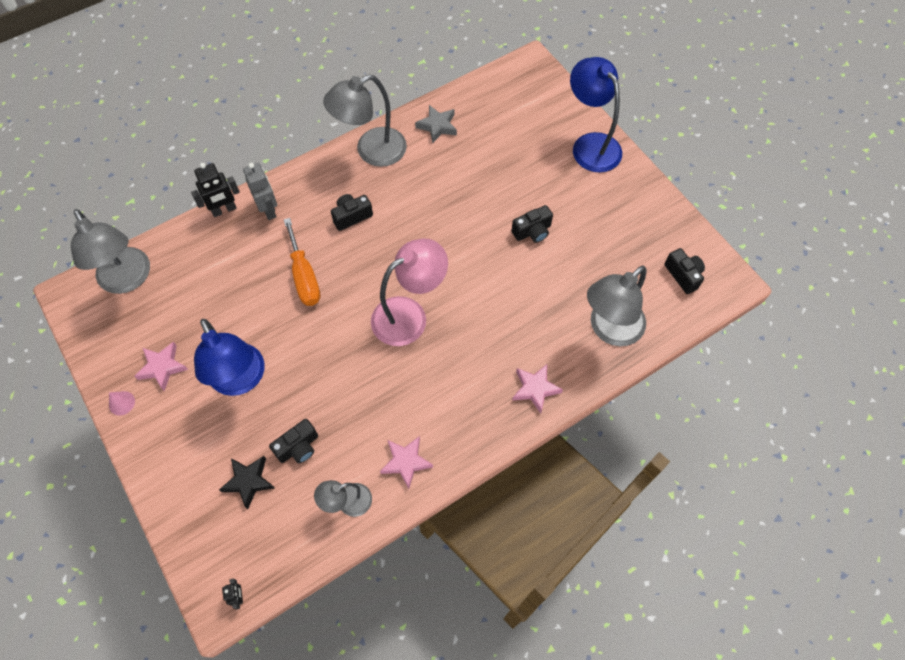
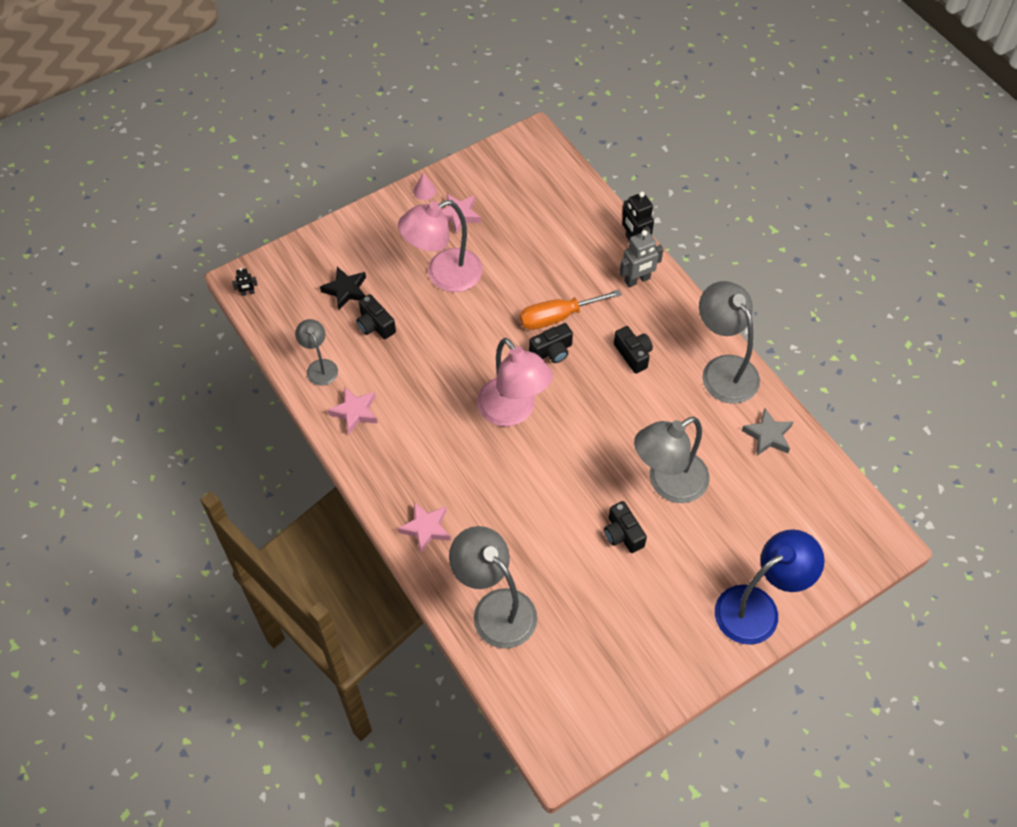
camera: 90 degrees right, 5 degrees down
(128, 279) = (550, 177): grey lamp -> grey lamp (667, 483)
(241, 380) = (444, 275): blue lamp -> pink lamp
(683, 275) = (568, 700): black camera -> black camera (552, 351)

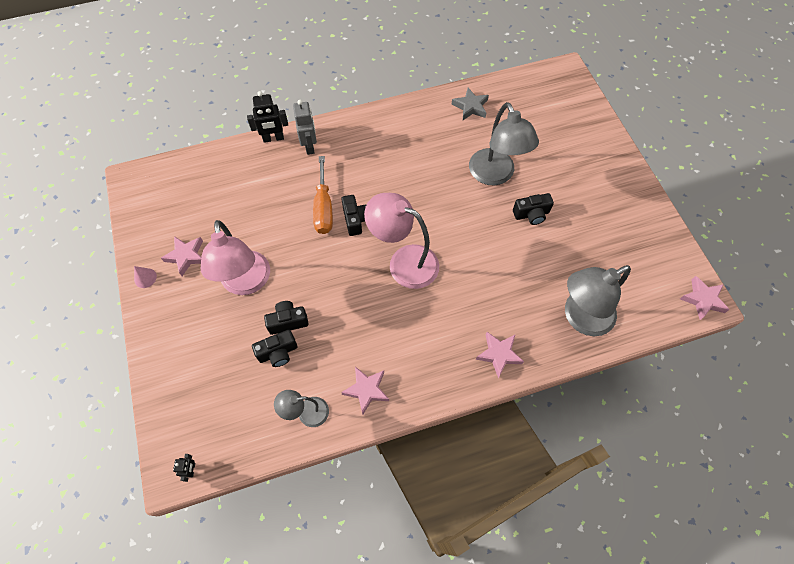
camera: 75 degrees left, 5 degrees up
(346, 290) = (228, 371): black star -> none
(513, 411) = (404, 262): pink lamp -> pink lamp turned 135 degrees counterclockwise
(561, 752) = (702, 299): none -> pink star
(633, 354) = (377, 167): black camera -> black camera (288, 321)
(723, 369) = (408, 116): grey lamp -> none
(758, 607) = (602, 150): blue lamp -> none

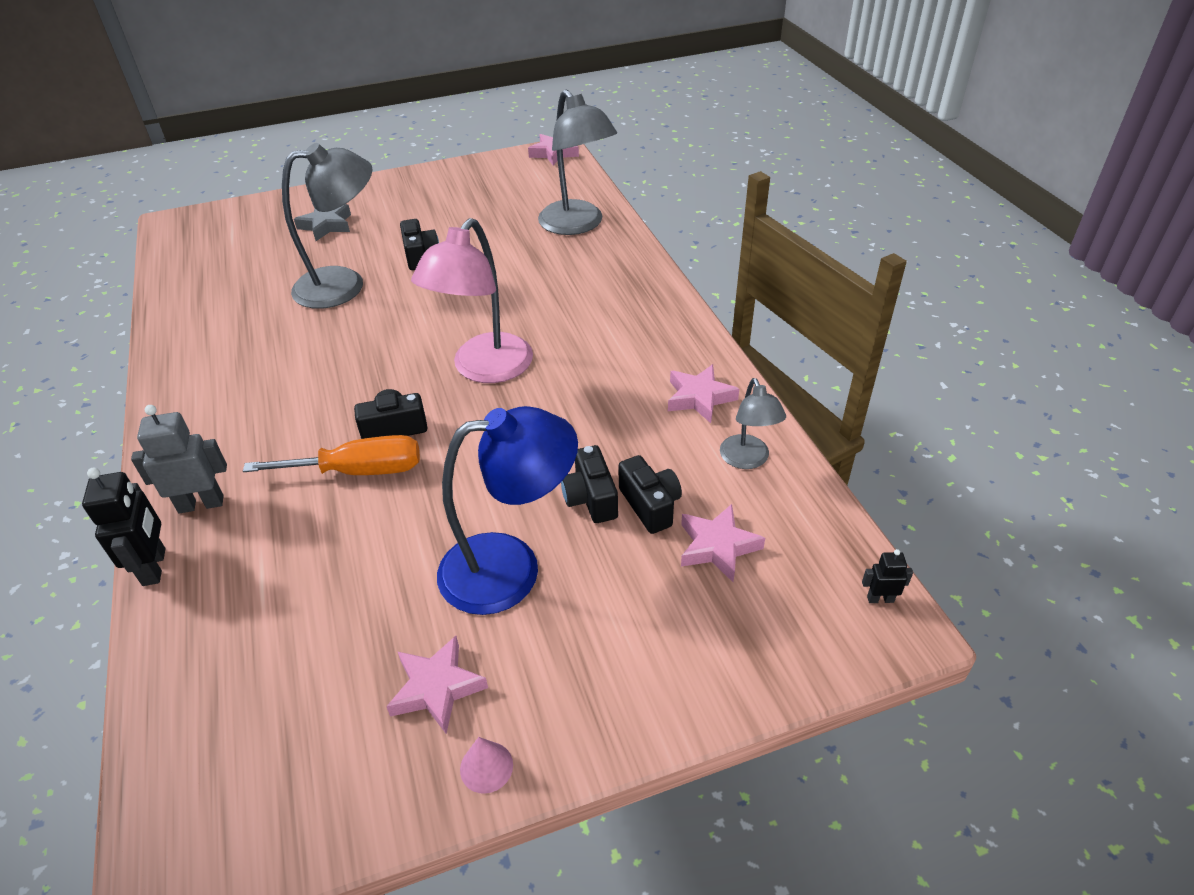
camera: 90 degrees left, 20 degrees down
(246, 283) = (511, 568): pink lamp -> blue lamp
(470, 107) = (199, 308): grey star -> grey star (326, 225)
(498, 354) = (631, 283): pink star -> pink star (717, 547)

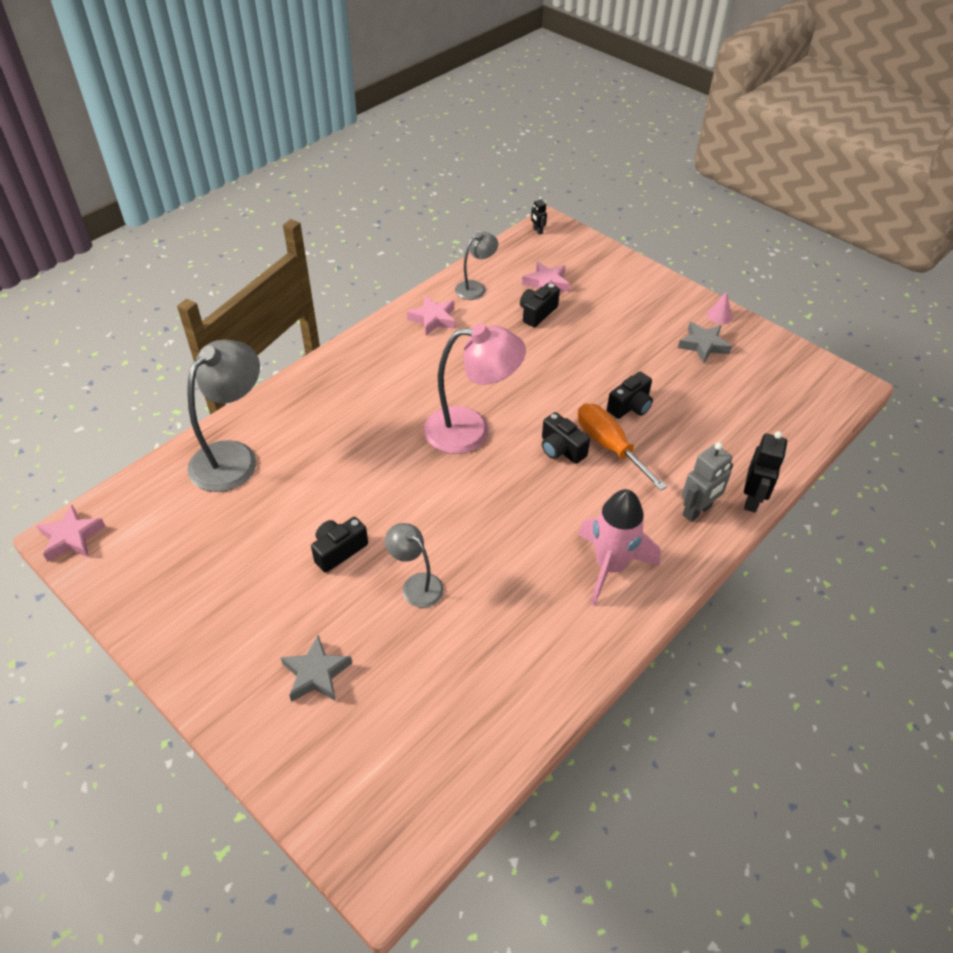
camera: 120 degrees left, 5 degrees up
(155, 567) = (752, 500): black robot -> black robot turned 150 degrees clockwise
(201, 504) = (697, 511): grey robot -> grey robot turned 90 degrees counterclockwise
(226, 402) = (610, 566): none -> pink rocket
(344, 285) = (416, 584): grey lamp -> grey lamp, size x0.55
(437, 688) = (703, 345): pink star -> grey star
(511, 568) = (620, 348): blue lamp -> none
(590, 498) = (550, 336): black camera -> black camera (630, 406)

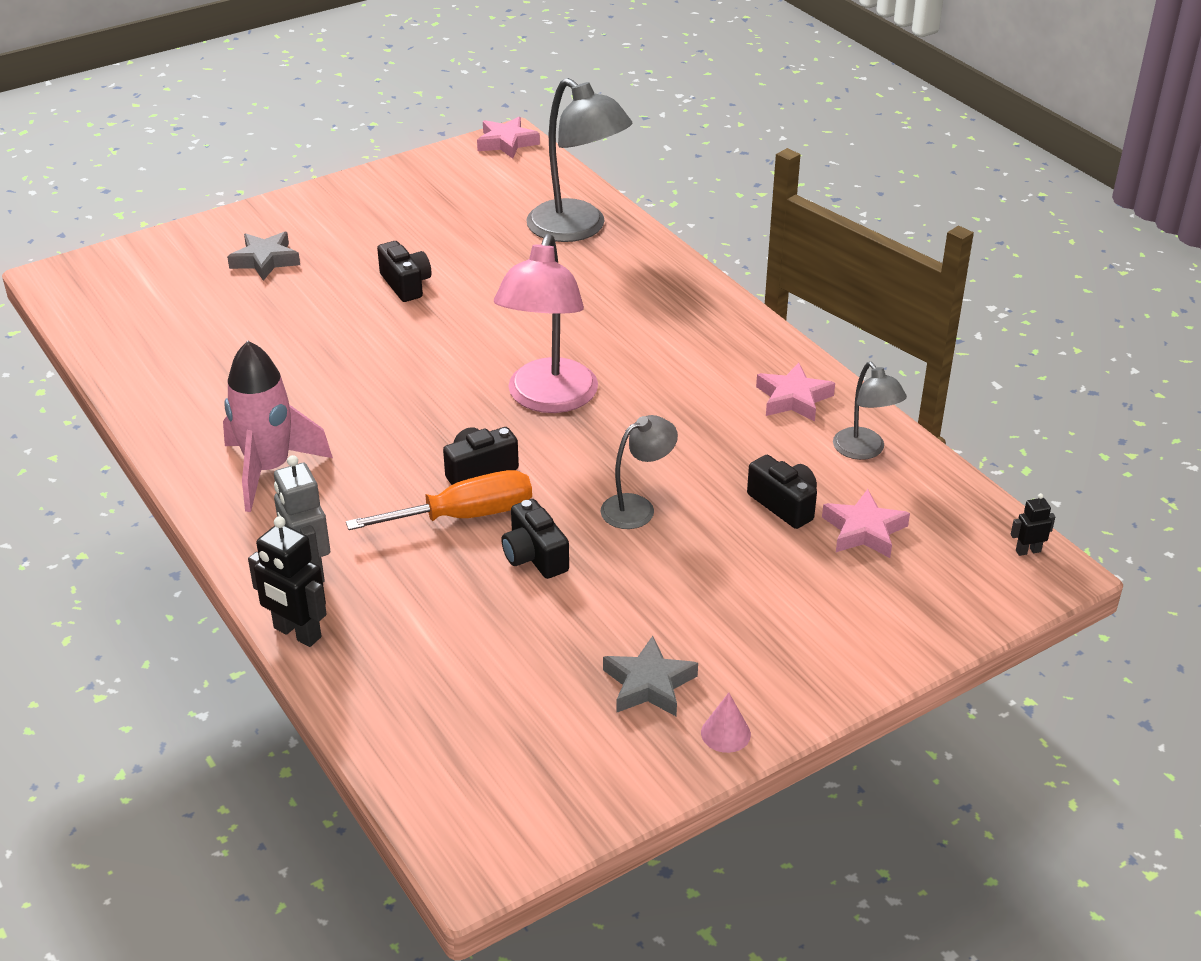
camera: 105 degrees right, 10 degrees down
(416, 584) = (331, 328): grey lamp -> grey lamp (637, 507)

